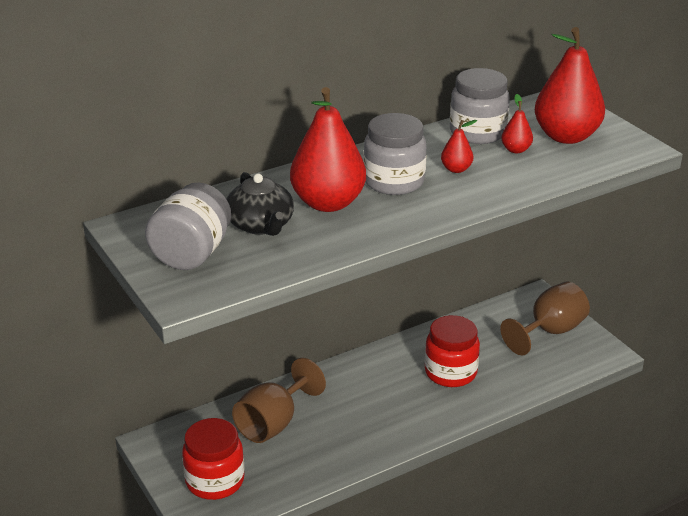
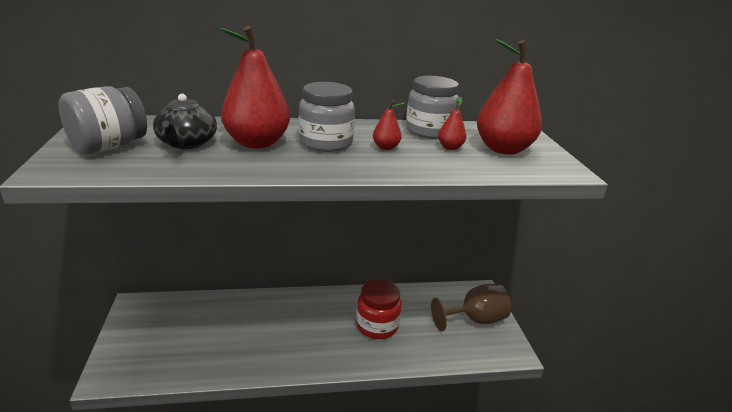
camera: 20 degrees right, 5 degrees down
(215, 481) = (144, 348): red jar -> none
(273, 423) = (222, 319): brown goblet -> none

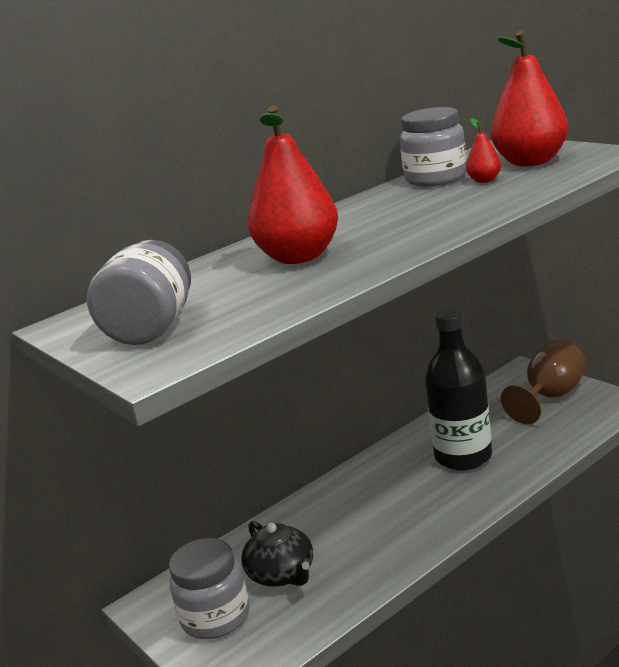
camera: 25 degrees left, 5 degrees down
(186, 143) = (227, 289): black teapot -> black teapot (282, 574)
(326, 143) = (365, 227): grey jar -> grey jar (215, 617)
(377, 325) = (463, 456): red jar -> black bottle
(386, 147) = (429, 205): red pear -> none

